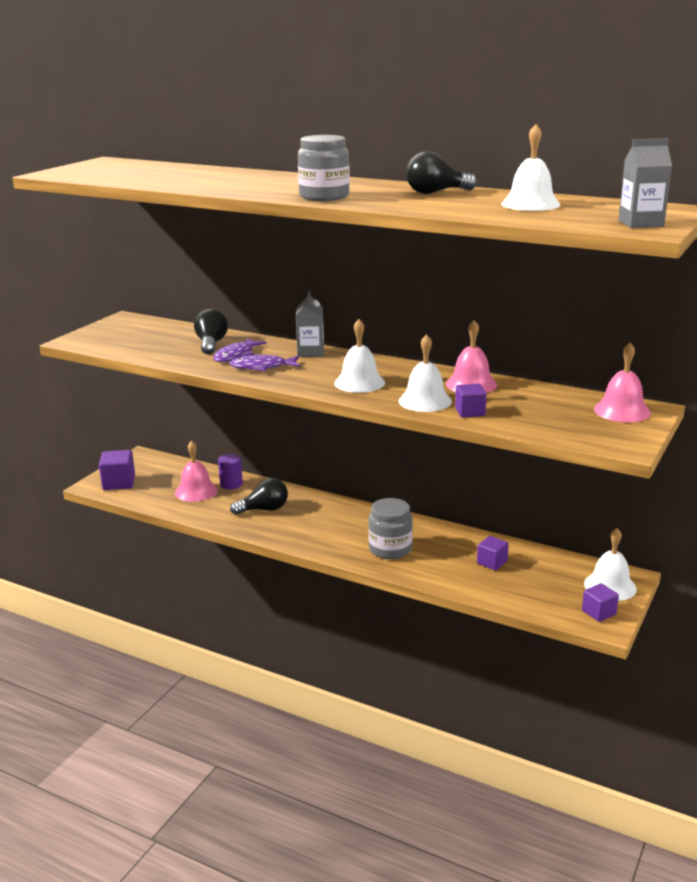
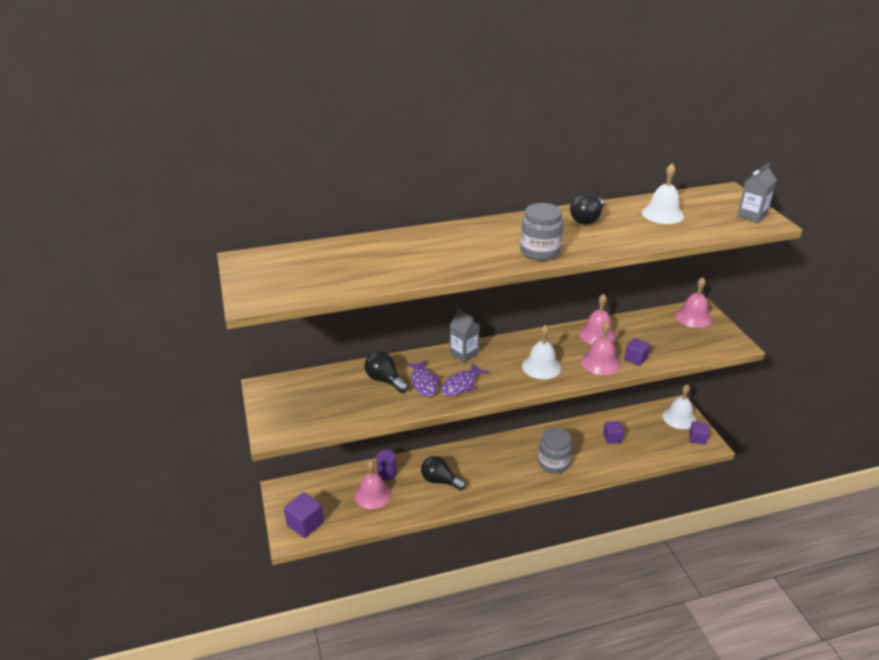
camera: 45 degrees left, 10 degrees up
(264, 509) = (440, 481): black light bulb -> black light bulb turned 90 degrees counterclockwise
(425, 401) = (600, 362): white bell -> pink bell

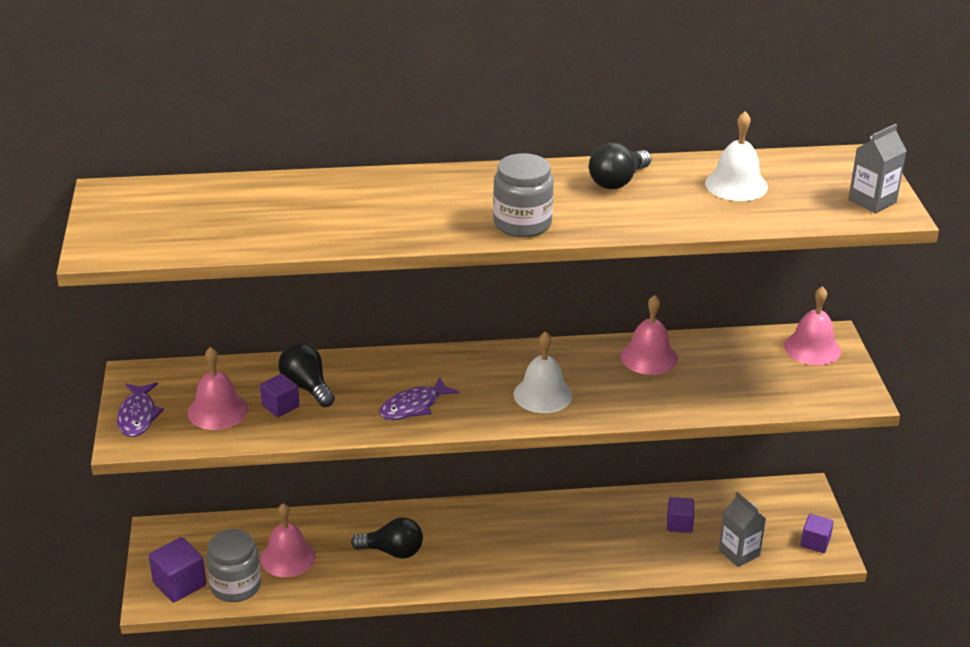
camera: 10 degrees right, 0 degrees up
(387, 474) = (317, 531): purple cylinder -> none
(424, 383) = (361, 397): purple fish -> purple fish (138, 416)
(440, 481) = (392, 551): black light bulb -> black light bulb turned 150 degrees clockwise
(464, 354) = (435, 362): grey carton -> grey carton (739, 553)
(553, 463) = (573, 549): grey jar -> grey jar (235, 586)
(600, 362) = (634, 399): pink bell -> pink bell (217, 410)
(635, 359) = (691, 400): purple cube -> purple cube (280, 406)
(679, 418) = (799, 507): white bell -> none

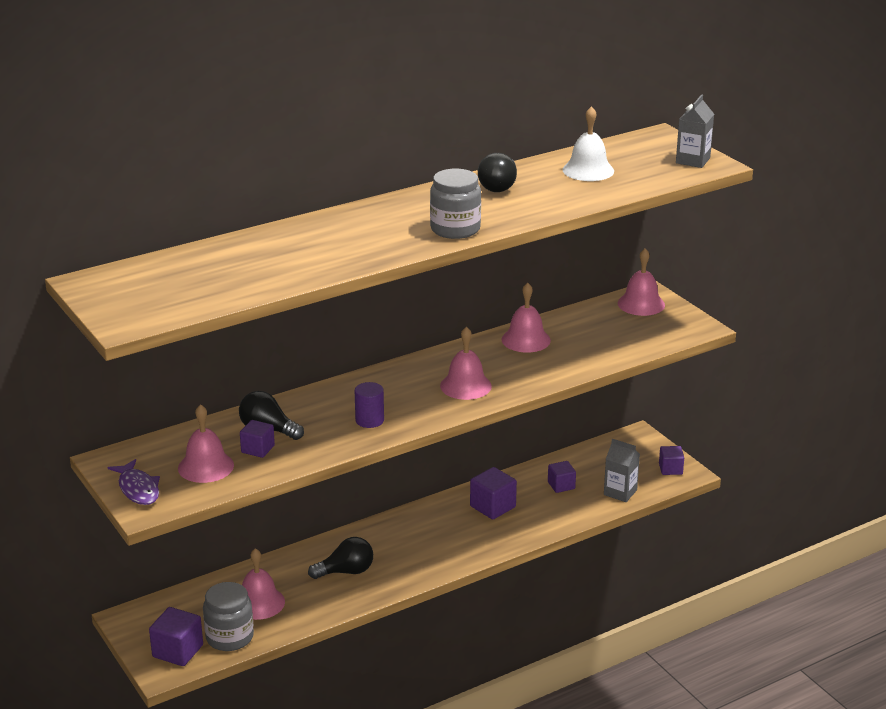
camera: 25 degrees left, 5 degrees down
(413, 406) = (369, 420): purple fish -> purple cylinder
(543, 394) = (465, 386): white bell -> pink bell
(589, 526) = (492, 507): none -> purple cube

